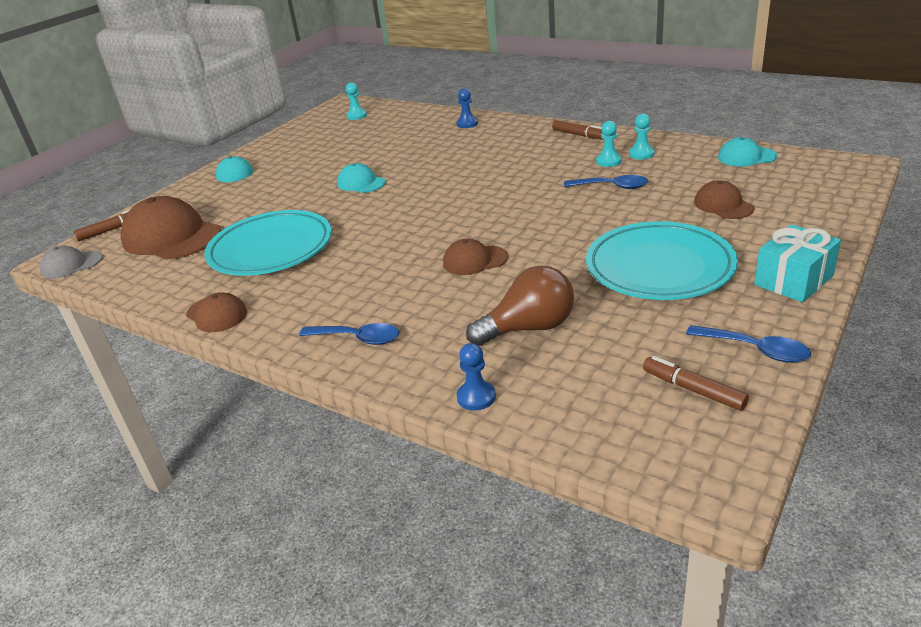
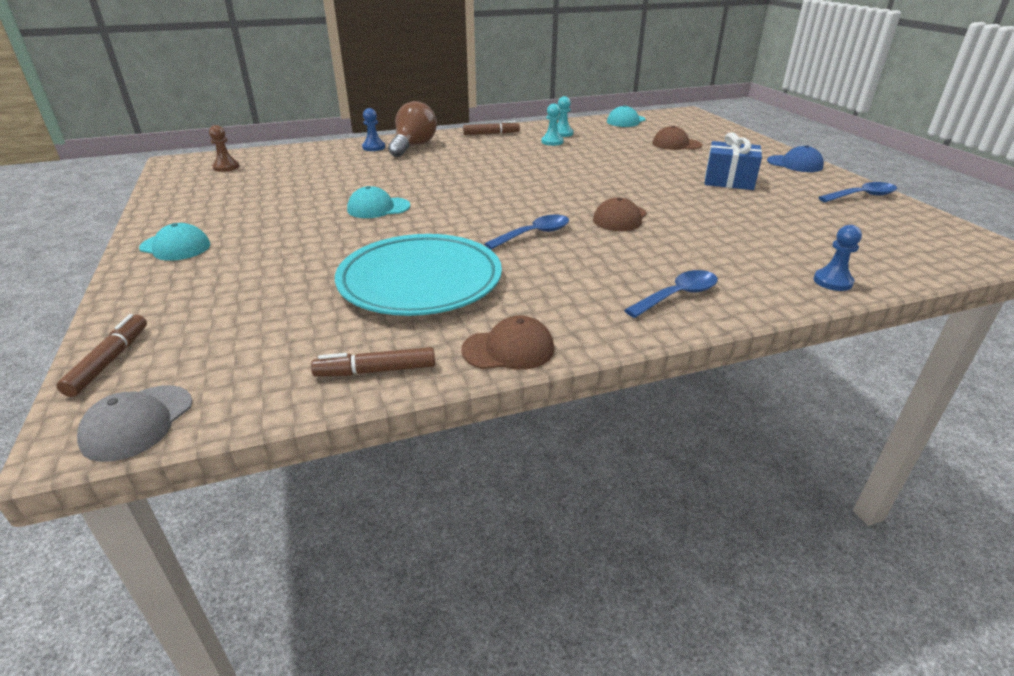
camera: 55 degrees left, 0 degrees up
(171, 237) = (248, 325): brown cap -> none
(356, 116) = (226, 167): turquoise pawn -> brown pawn
(529, 328) = (754, 235): brown light bulb -> brown light bulb (413, 146)
(611, 187) = (592, 153): blue spoon -> blue spoon (534, 234)
(659, 268) = (729, 181): turquoise plate -> blue gift
(693, 390) = (891, 223): brown marker -> brown marker (376, 371)
(793, 280) = (794, 164): turquoise gift -> blue cap

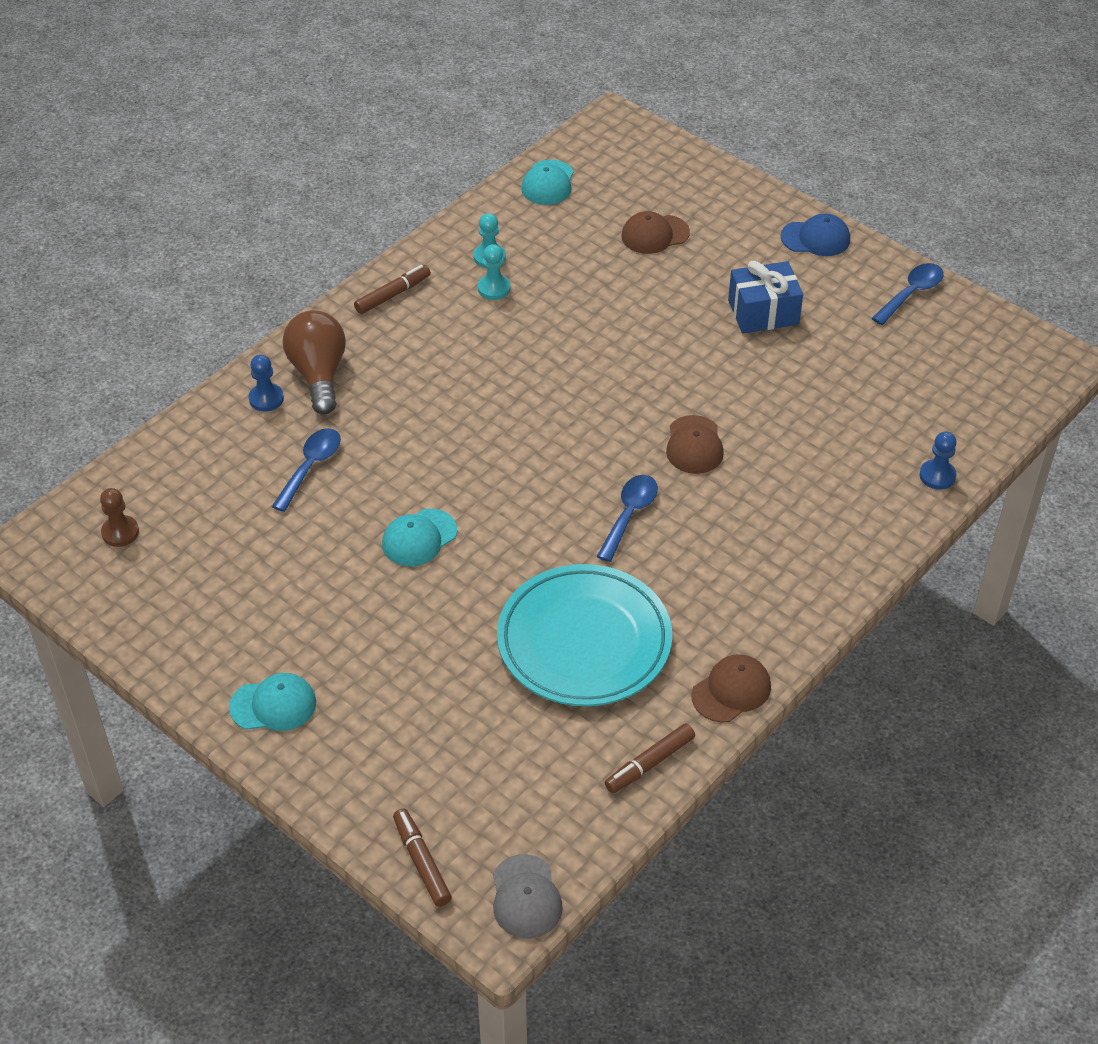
camera: 30 degrees left, 15 degrees up
(677, 296) = (821, 557): blue spoon -> blue spoon (310, 467)

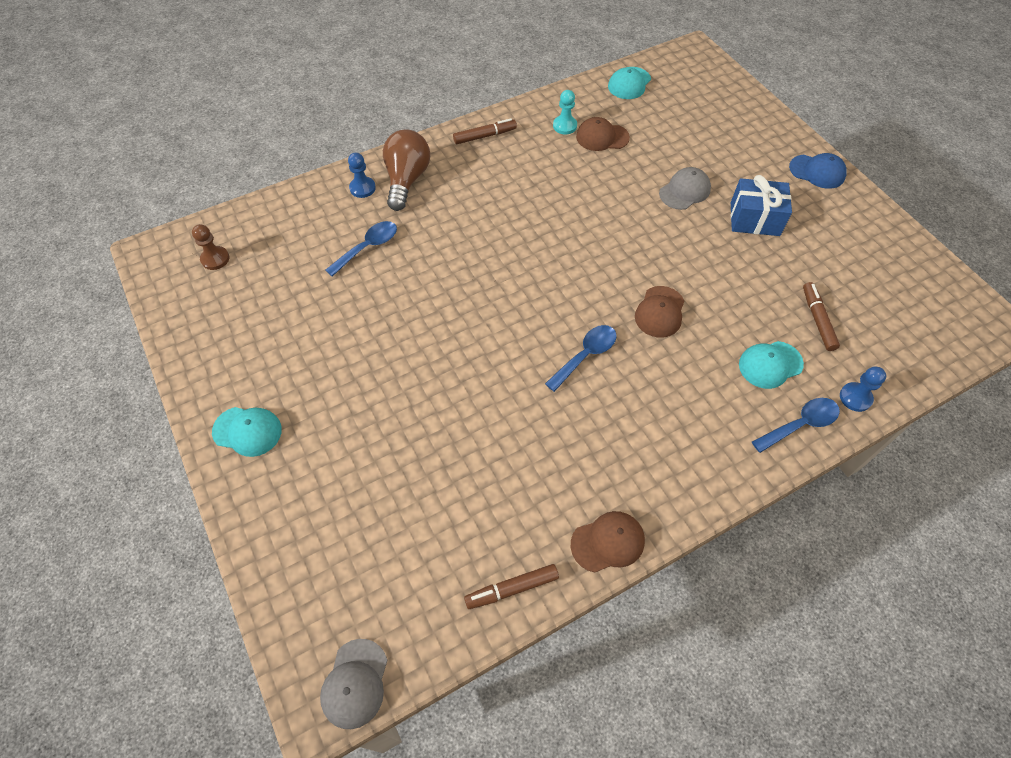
camera: 20 degrees right, 10 degrees up
(419, 538) = (418, 326): turquoise cap -> turquoise cap (770, 364)
(421, 862) = (288, 615): brown marker -> brown marker (817, 320)
(494, 288) = (558, 149): turquoise pawn -> none
(584, 641) = (505, 455): turquoise plate -> none
(655, 234) = (693, 139): brown cap -> brown cap (602, 137)
(669, 300) = (684, 191): none -> grey cap
(911, 294) = (881, 235): blue spoon -> blue spoon (800, 424)

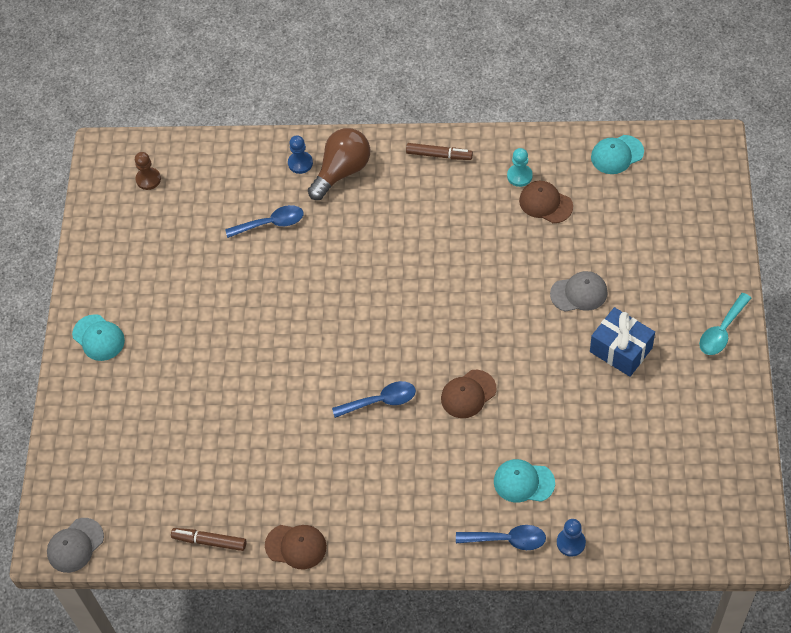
camera: 35 degrees right, 0 degrees up
(817, 172) = (722, 331): blue cap -> turquoise spoon
(817, 320) = (596, 466): brown marker -> none

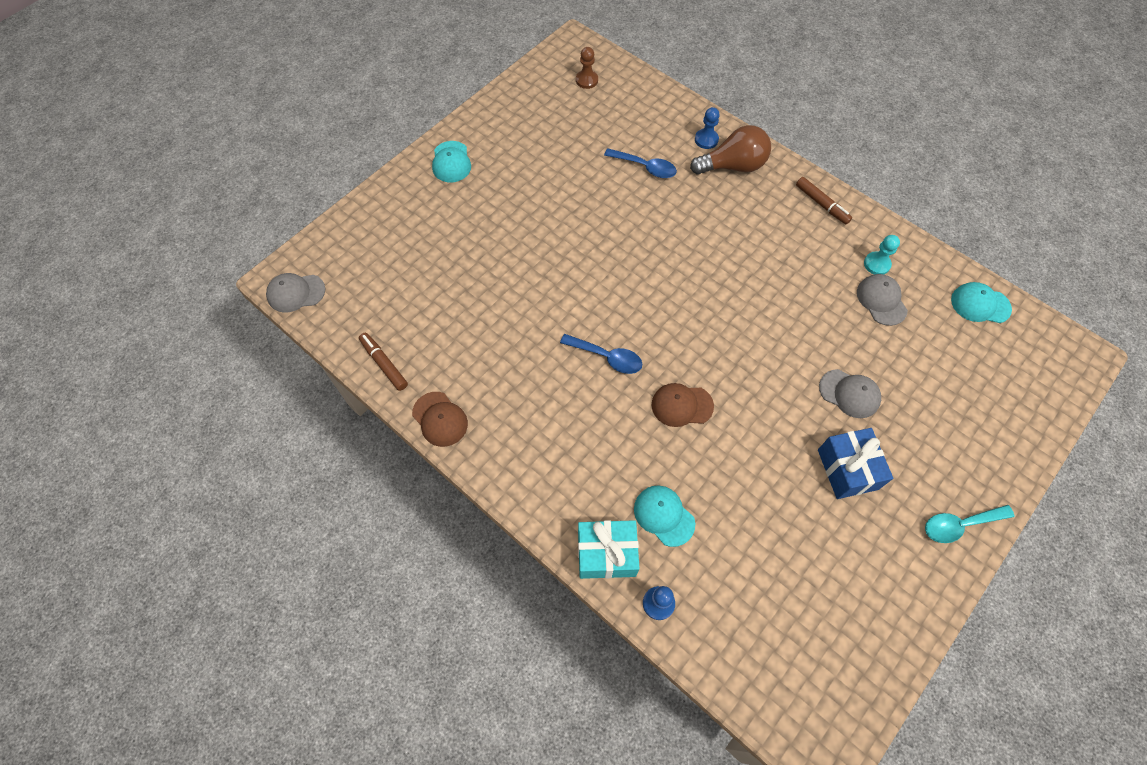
camera: 35 degrees right, 5 degrees up
(507, 540) = (606, 554): blue spoon -> turquoise gift
(545, 203) = (881, 300): brown cap -> grey cap

